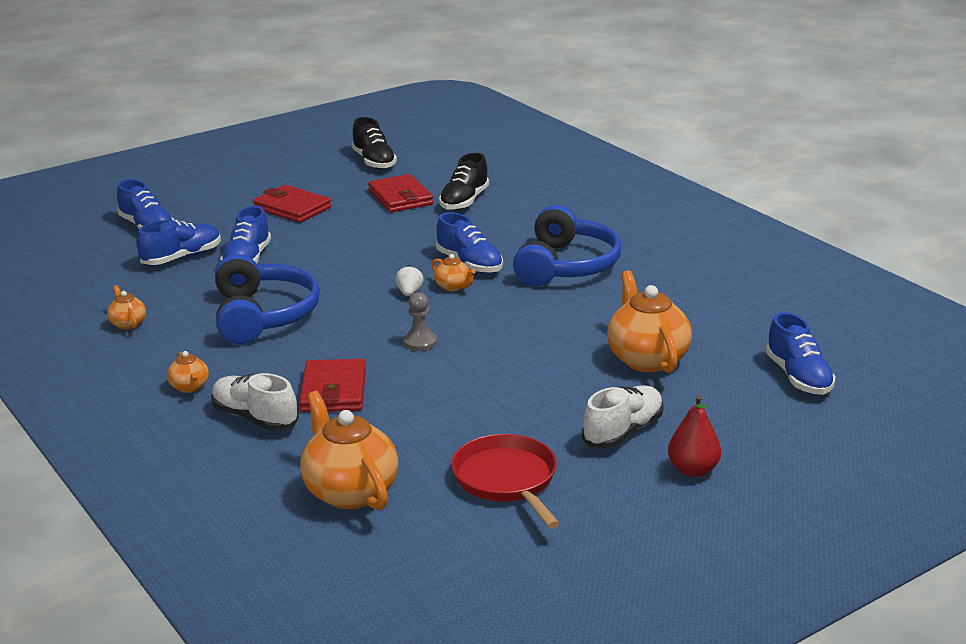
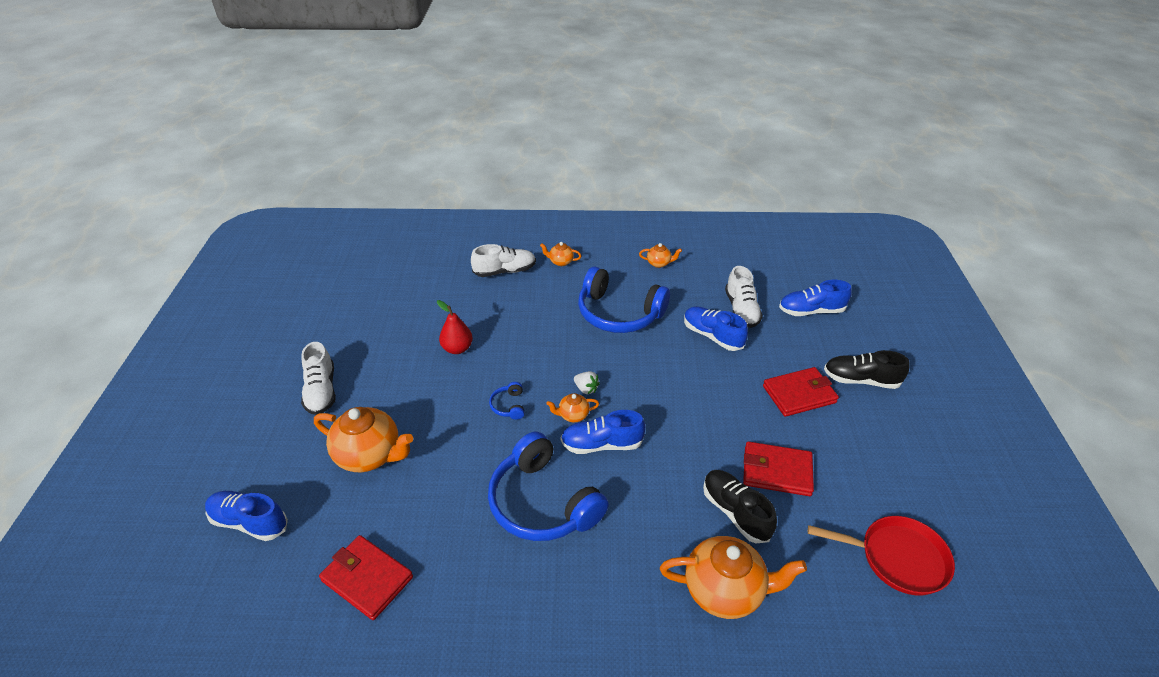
camera: 125 degrees right, 15 degrees up
(182, 258) = (741, 310): blue shoe -> white shoe
(333, 391) = (499, 305): red wallet -> red wallet (367, 579)
(350, 492) = (406, 275): orange teapot -> orange teapot (724, 590)
(374, 162) = (889, 497): black shoe -> black shoe (860, 380)
(420, 342) = (513, 361): grey pawn -> none
(485, 320) = (509, 406): none -> blue headphones
(507, 480) = (346, 325): red pan -> red pan (897, 558)
(693, 470) = (256, 396): red pear -> red pear (457, 348)

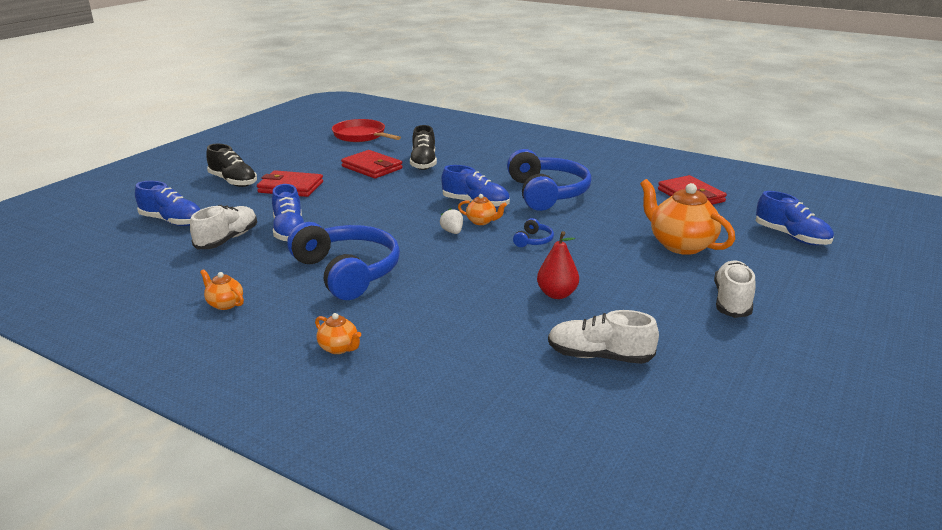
camera: 150 degrees left, 15 degrees down
(505, 271) = (428, 362): white shoe -> white shoe (599, 356)
(724, 590) = (468, 148): orange teapot -> none

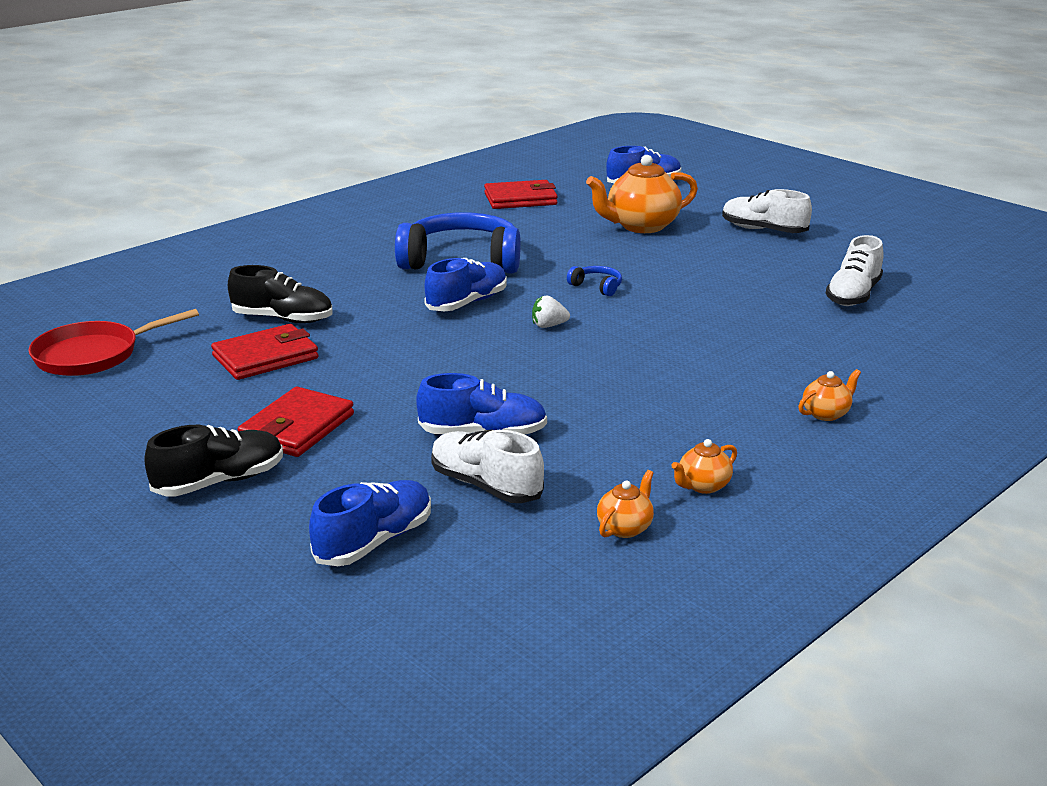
camera: 75 degrees left, 0 degrees up
(347, 272) = (638, 398): blue headphones -> none
(481, 221) = (527, 306): orange teapot -> orange teapot (625, 528)
(557, 294) = (731, 294): red pear -> none

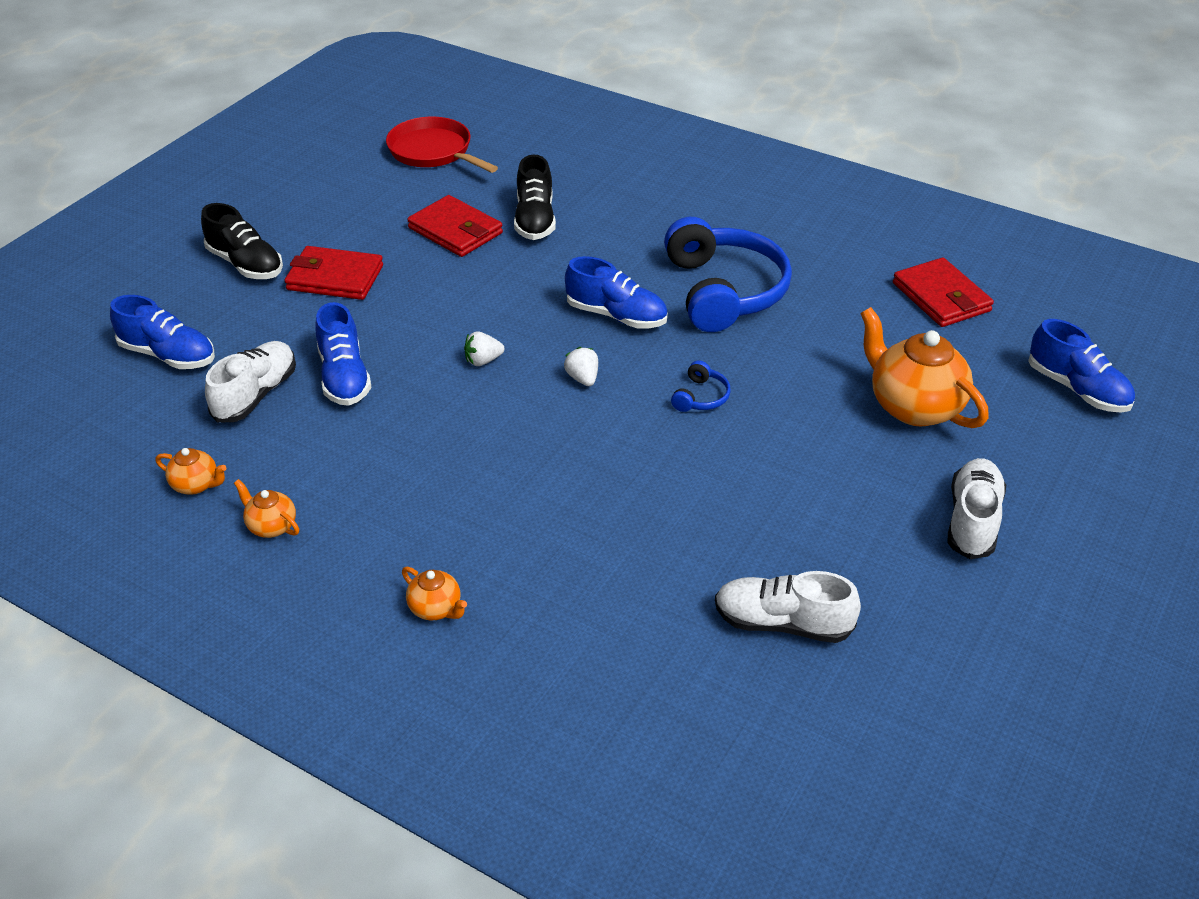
camera: 75 degrees right, 15 degrees up
(498, 364) = (483, 361): none -> white strawberry

